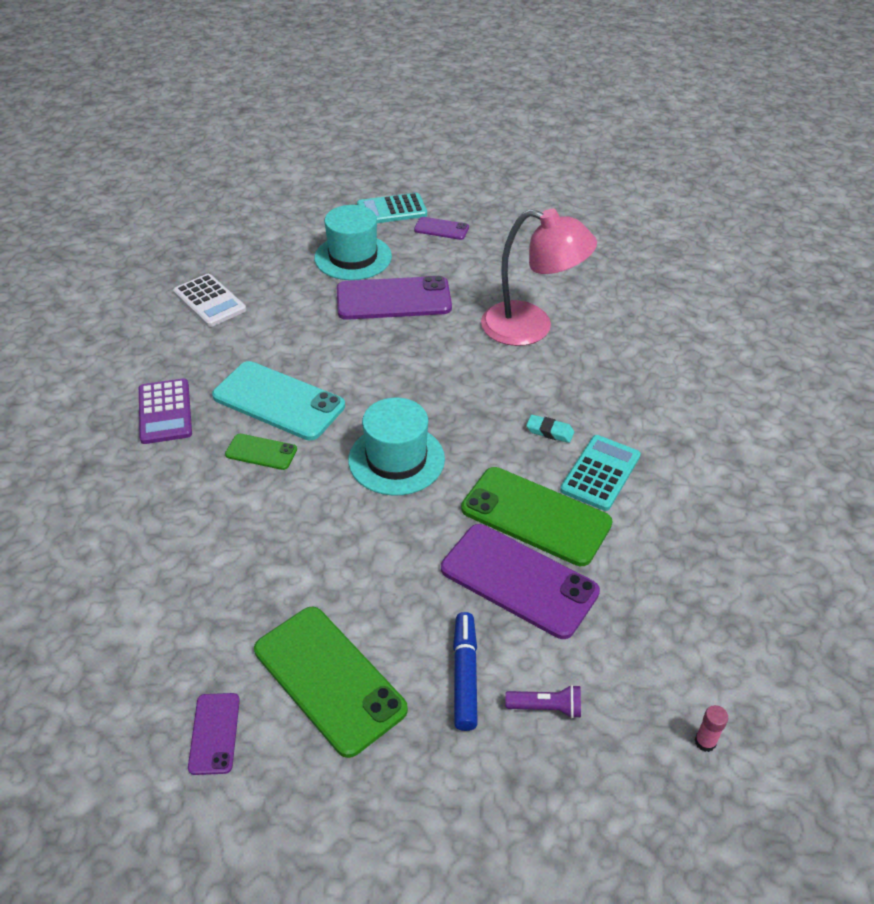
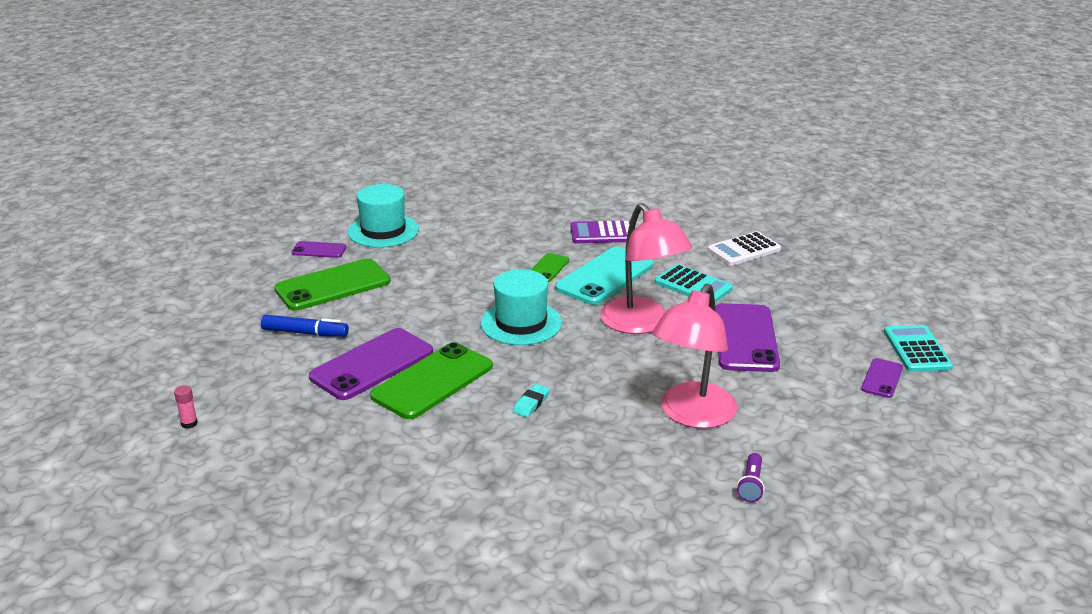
camera: 100 degrees right, 15 degrees down
(353, 257) = (818, 321): turquoise hat -> turquoise hat (383, 231)
(380, 366) = (642, 324): none -> pink lamp
(546, 707) = (260, 361): purple flashlight -> purple flashlight (751, 485)
(600, 473) = (468, 423): turquoise calculator -> turquoise calculator (693, 285)

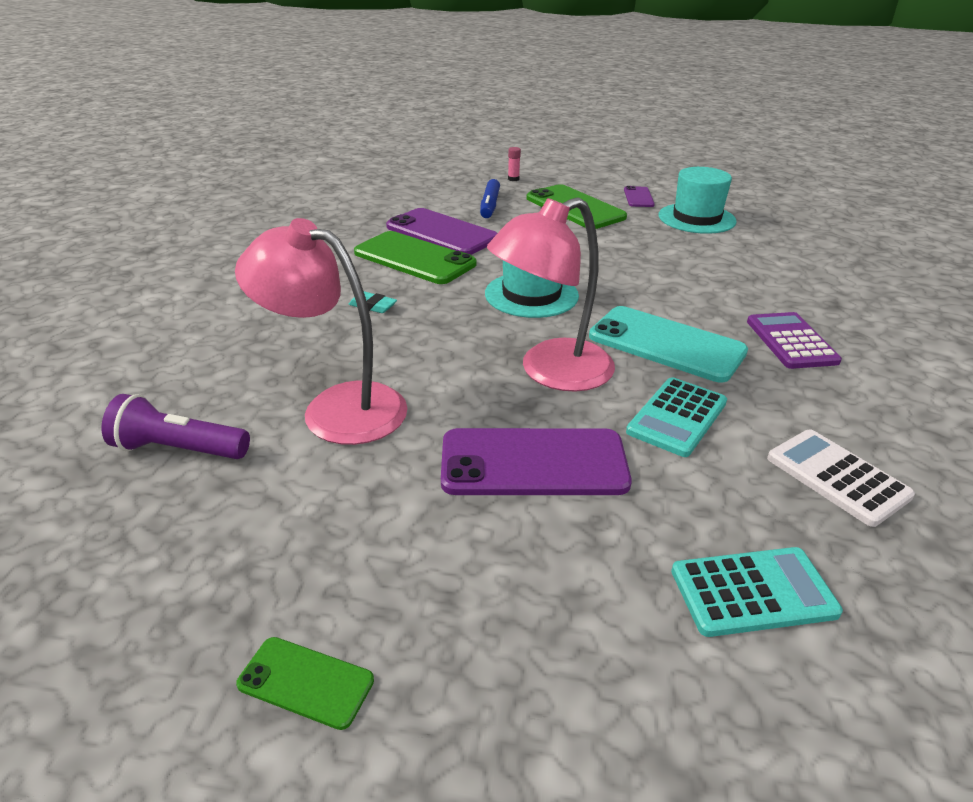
camera: 85 degrees right, 5 degrees up
(189, 423) = (360, 185): pink glue stick -> pink glue stick (513, 179)
(548, 268) = (666, 306): green phone -> green phone (305, 682)
(751, 485) = (178, 449): purple flashlight -> purple flashlight, size x1.62
(882, 378) = (423, 630): purple phone -> none
(917, 349) = (537, 714): turquoise calculator -> turquoise calculator (753, 592)

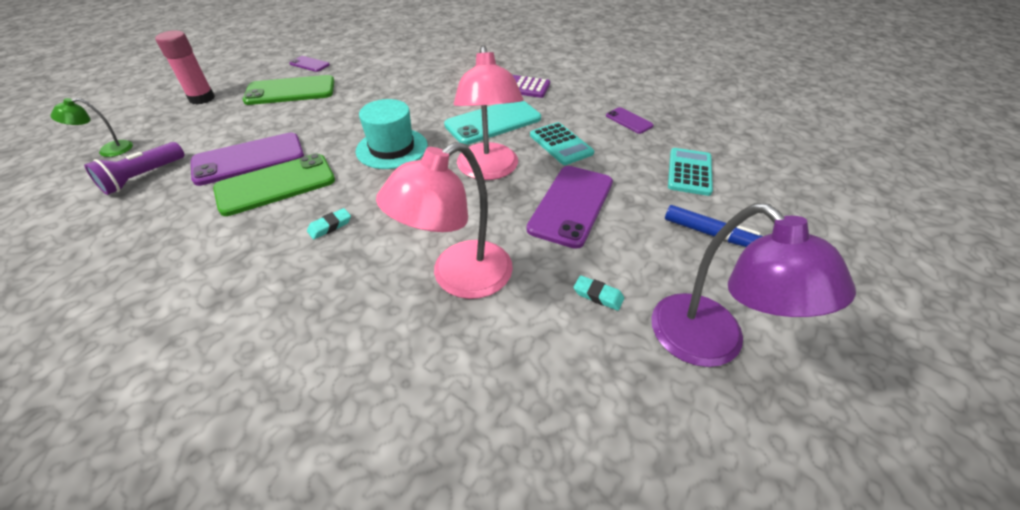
camera: 65 degrees left, 10 degrees up
(178, 449) = (451, 388): purple flashlight -> purple flashlight (143, 177)
(305, 682) = (710, 344): green phone -> purple lamp
(358, 531) = (598, 295): none -> turquoise eraser
(403, 179) = (108, 150): none -> green lamp
(490, 205) = (233, 123): blue marker -> blue marker (710, 233)
(513, 179) = (202, 98): pink glue stick -> pink glue stick, size x2.23
(696, 218) = (365, 58): turquoise hat -> none
(837, 477) = (629, 121): white calculator -> purple phone

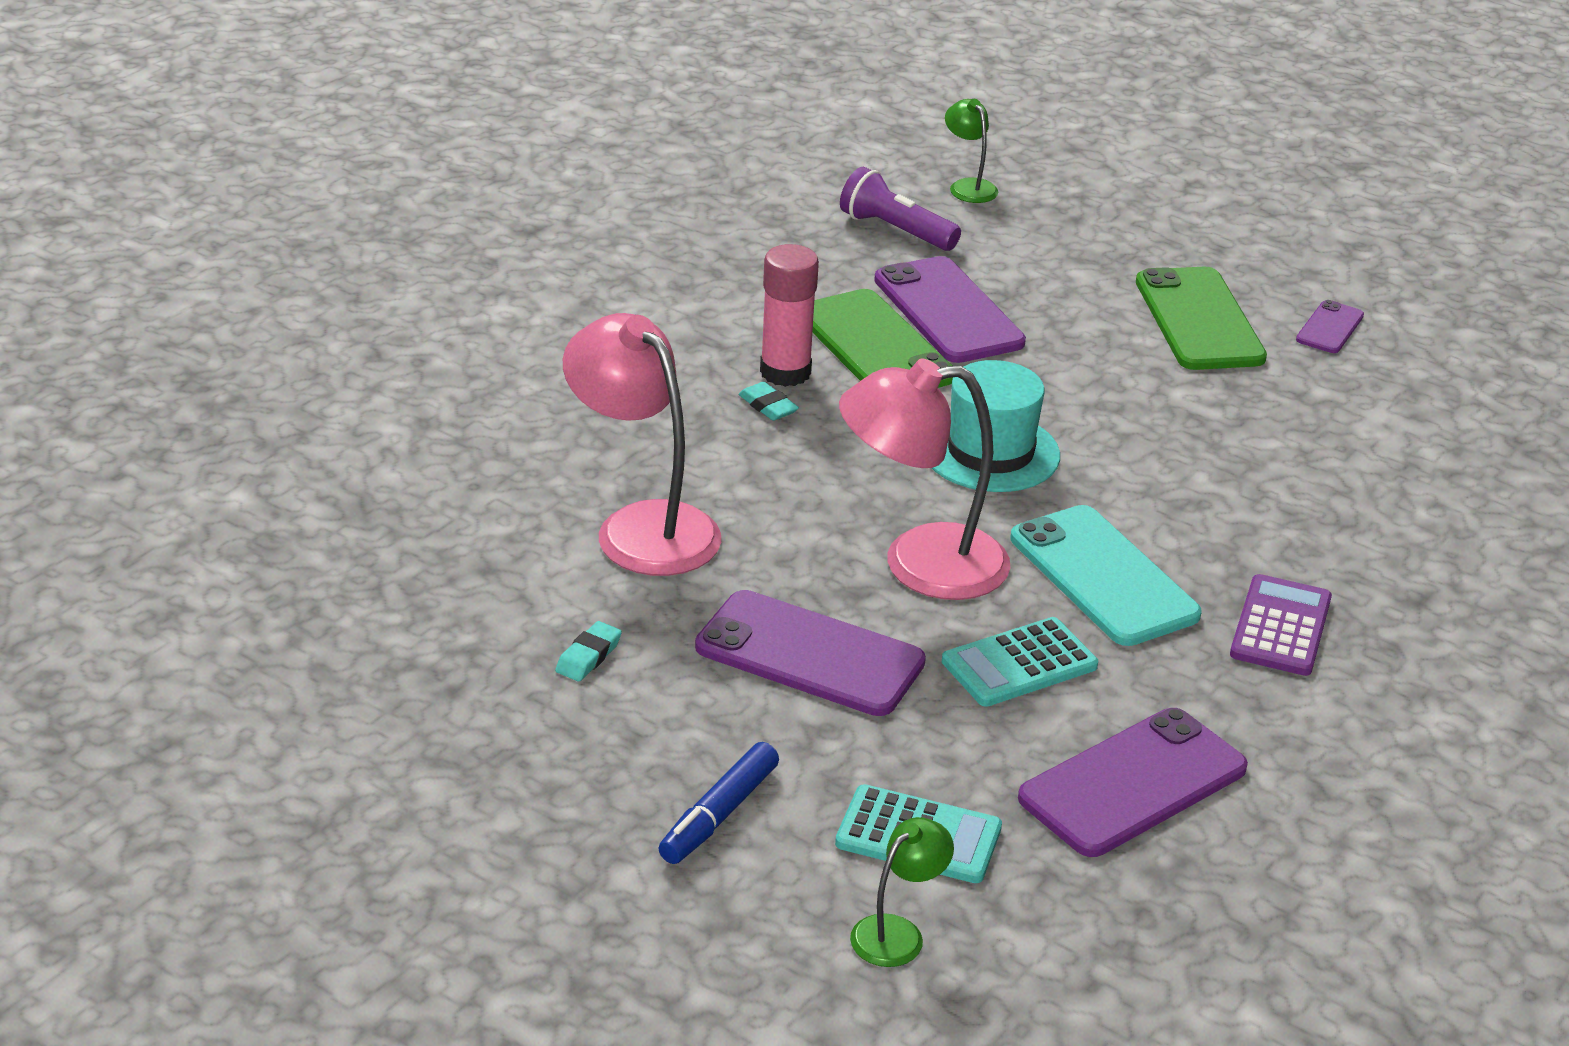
camera: 90 degrees right, 10 degrees down
(202, 98) = (1151, 232): pink glue stick -> pink glue stick (785, 372)
(629, 121) = (1132, 783): purple phone -> purple phone, size x1.99
(710, 344) = (478, 752): purple lamp -> none
(753, 178) = (897, 932): none -> green lamp

